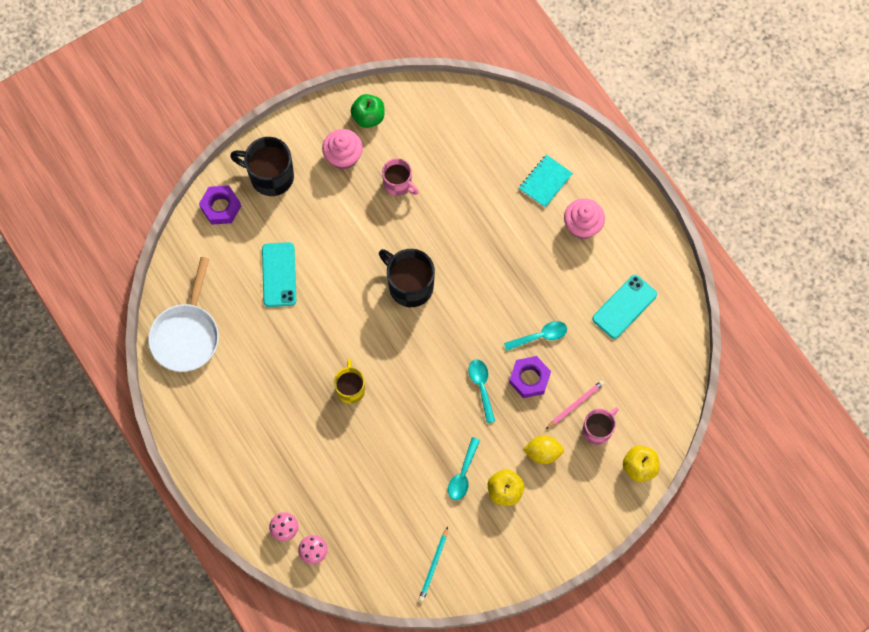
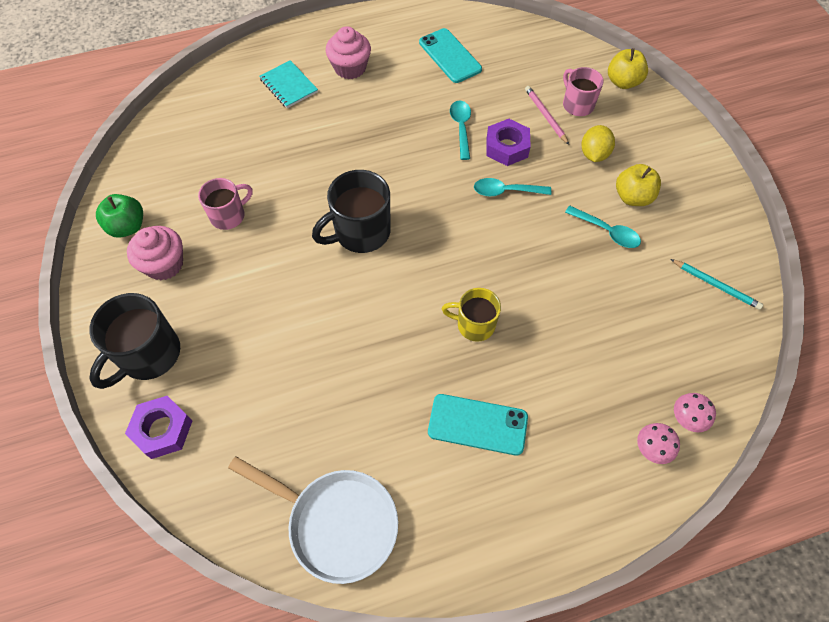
camera: 75 degrees left, 10 degrees down
(279, 274) = (291, 375): turquoise phone -> turquoise phone (477, 424)

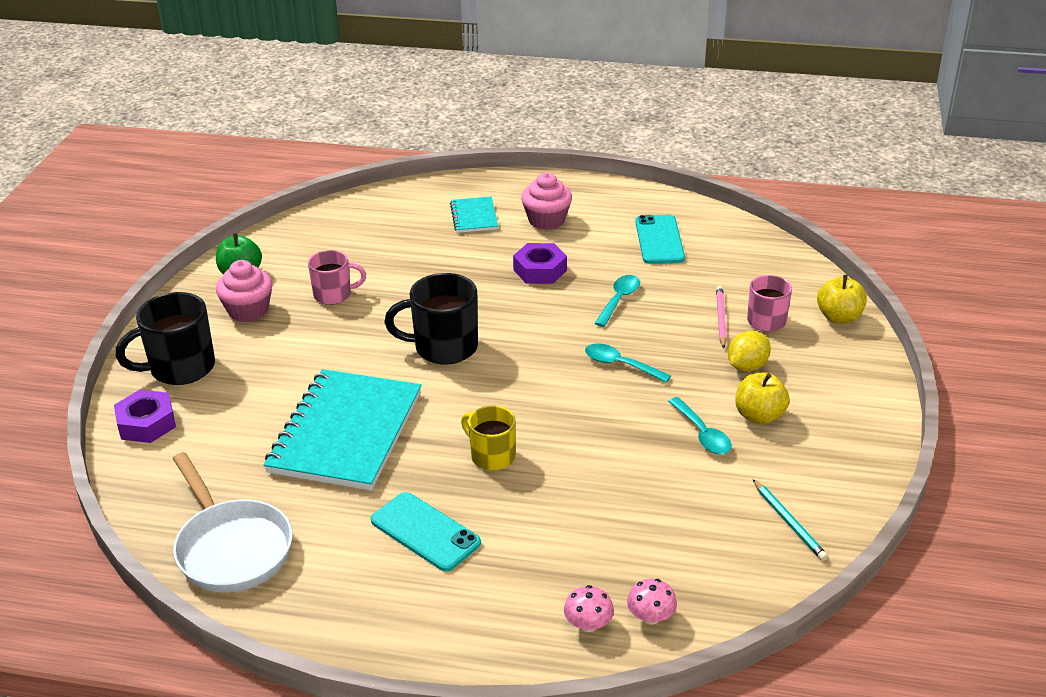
camera: 30 degrees right, 25 degrees down
(344, 356) = (345, 432): none -> turquoise notebook
(507, 147) = (654, 330): purple nut -> purple nut (540, 270)

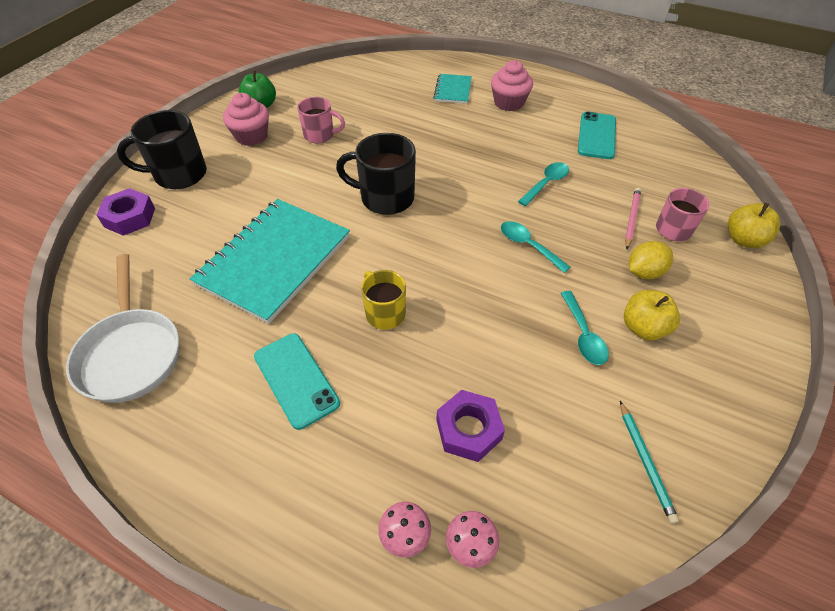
camera: 15 degrees right, 15 degrees up
(540, 270) = (488, 144): purple nut -> purple nut (468, 430)

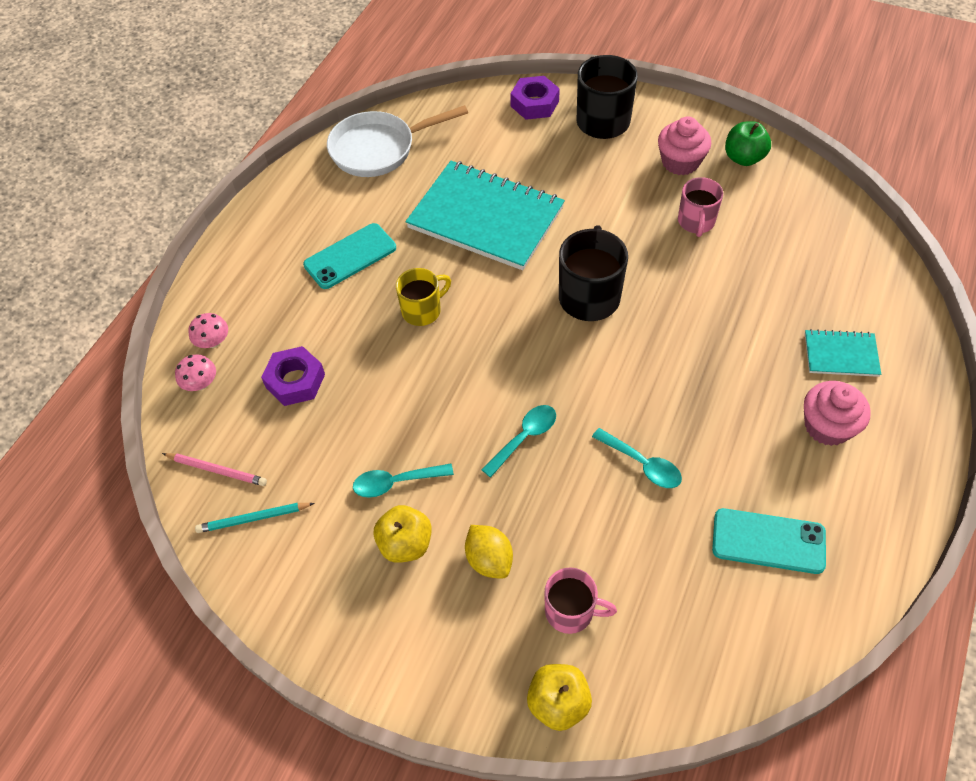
camera: 90 degrees right, 5 degrees up
(631, 219) = (584, 561): pink pencil -> pink pencil (216, 470)

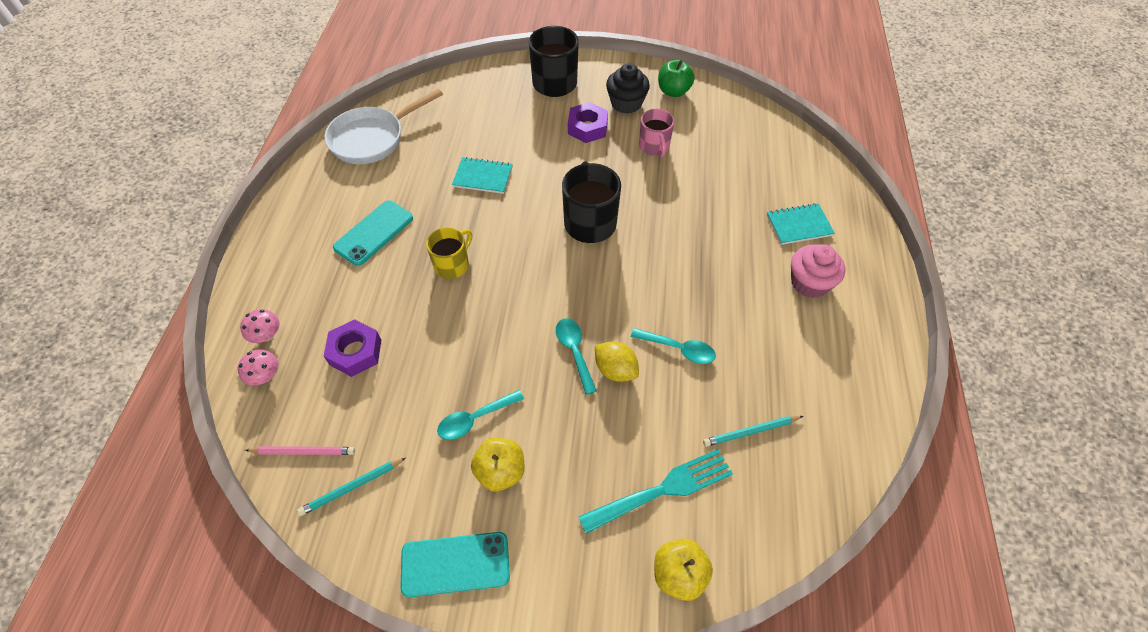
camera: 20 degrees left, 0 degrees up
(486, 217) = (483, 177): turquoise notebook -> turquoise notebook, size x0.47
(489, 560) = (578, 465): yellow lemon -> yellow lemon (615, 370)
(524, 437) = (574, 351): turquoise spoon -> turquoise spoon turned 45 degrees counterclockwise
(534, 103) = (494, 79): purple nut -> purple nut (587, 127)
(571, 611) = (662, 490): pink mug -> turquoise fork
(680, 162) = (626, 103): pink cupcake -> black cupcake
(693, 576) = (751, 431): none -> turquoise pencil
(768, 541) = (798, 386): turquoise phone -> turquoise phone (455, 564)

